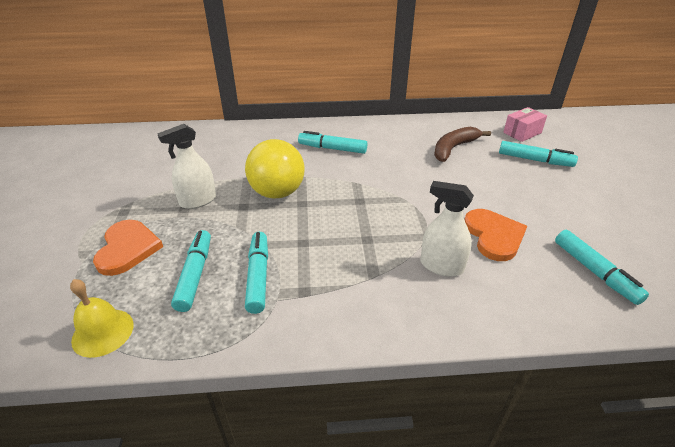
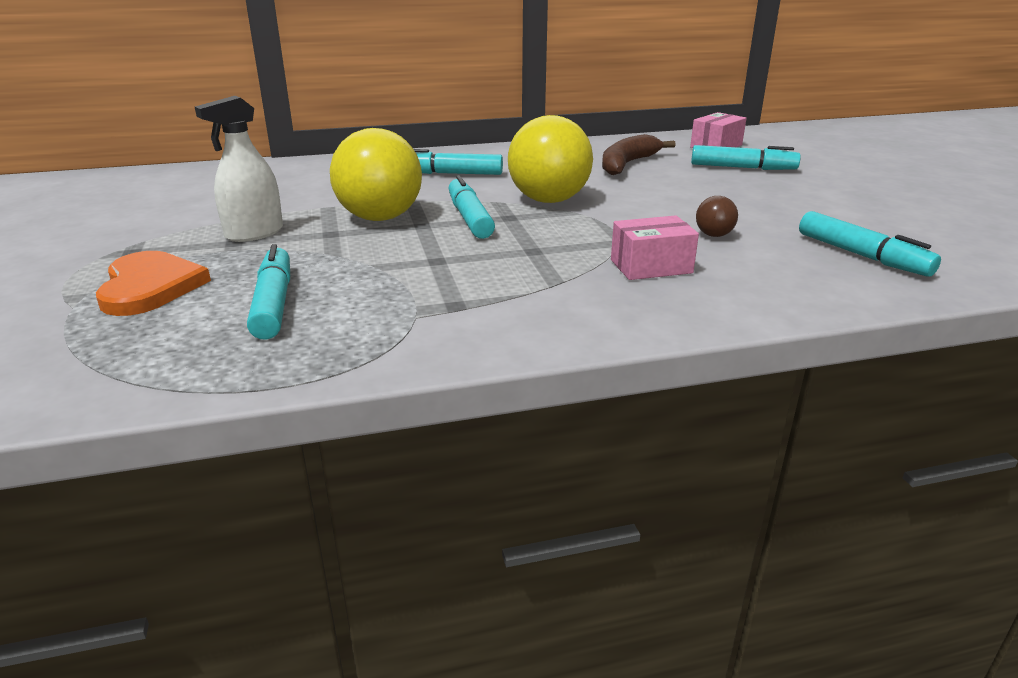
camera: 10 degrees left, 10 degrees down
(103, 332) = (133, 373): yellow bell -> none
(258, 276) = (377, 297): turquoise marker -> turquoise marker (469, 218)
(390, 185) = (549, 200): none -> yellow ball
(441, 266) = (651, 266): white spray bottle -> pink box
(494, 236) = (714, 235): orange heart -> brown ball

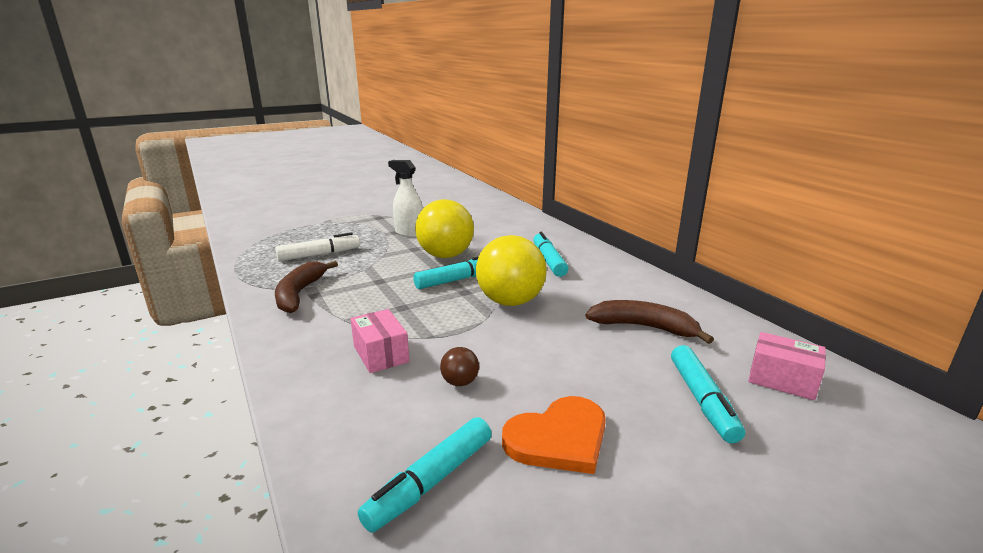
camera: 75 degrees right, 5 degrees down
(150, 287) = (338, 229): orange heart -> orange heart (559, 438)
(273, 303) = (319, 255): turquoise marker -> white marker
(441, 317) = (299, 294): none -> brown banana

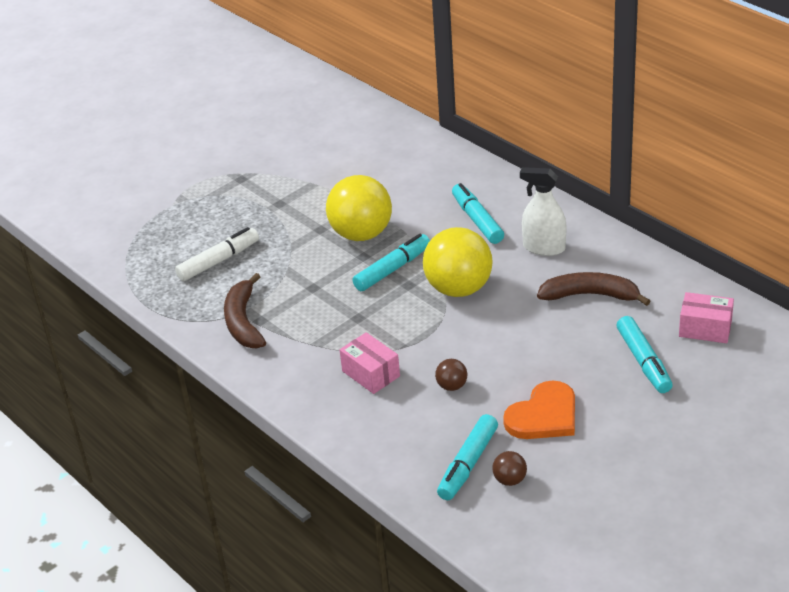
camera: 10 degrees left, 15 degrees up
(409, 233) = (298, 202): white spray bottle -> white spray bottle (544, 247)
(478, 521) = (510, 480): none -> brown ball

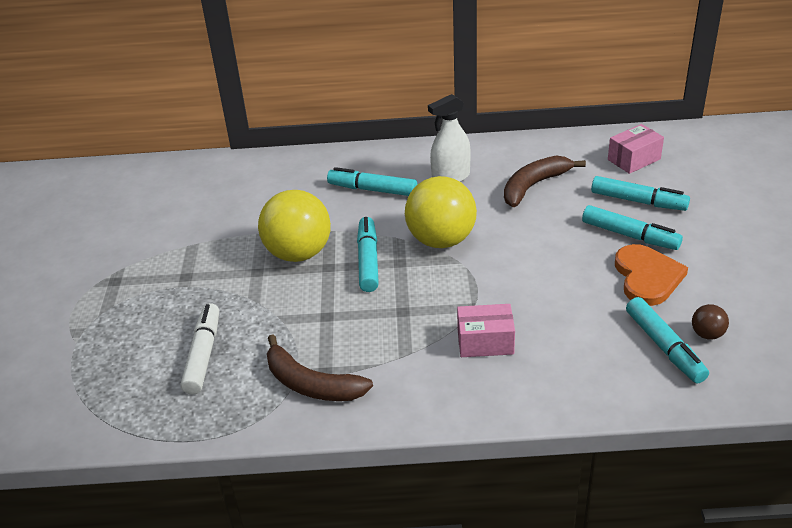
camera: 50 degrees left, 0 degrees up
(452, 386) = (556, 305): brown ball -> none
(588, 380) = (630, 235): none -> turquoise marker

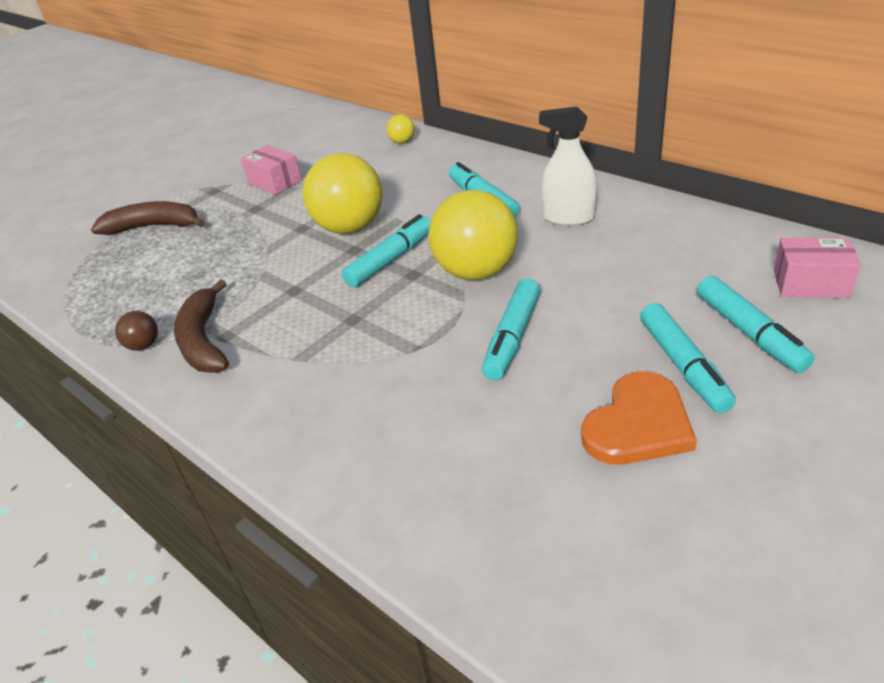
camera: 45 degrees right, 0 degrees up
(203, 355) = (179, 274): white marker -> none
(235, 170) = (402, 142): none -> yellow ball
(485, 342) = (376, 390): pink box -> pink box (274, 182)
(533, 186) = (643, 261): brown banana -> brown banana (154, 226)
(664, 347) = (544, 517): turquoise marker -> turquoise marker (512, 337)
(707, 334) = (619, 539): brown ball -> brown ball (144, 345)

